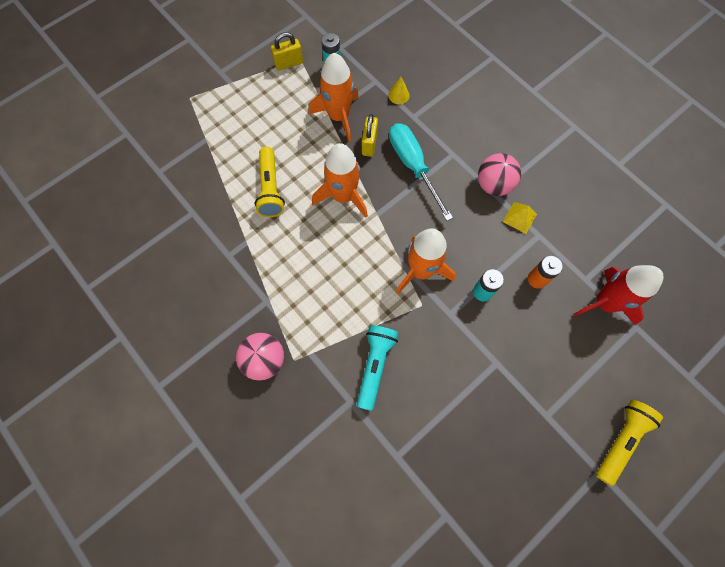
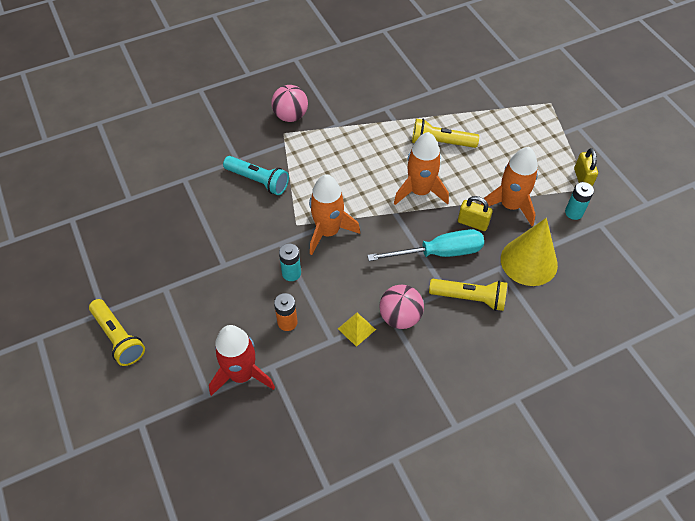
camera: 105 degrees right, 15 degrees down
(398, 95) = (529, 261): yellow cone -> yellow cone, size x2.44
(453, 134) = (470, 298): none -> yellow flashlight

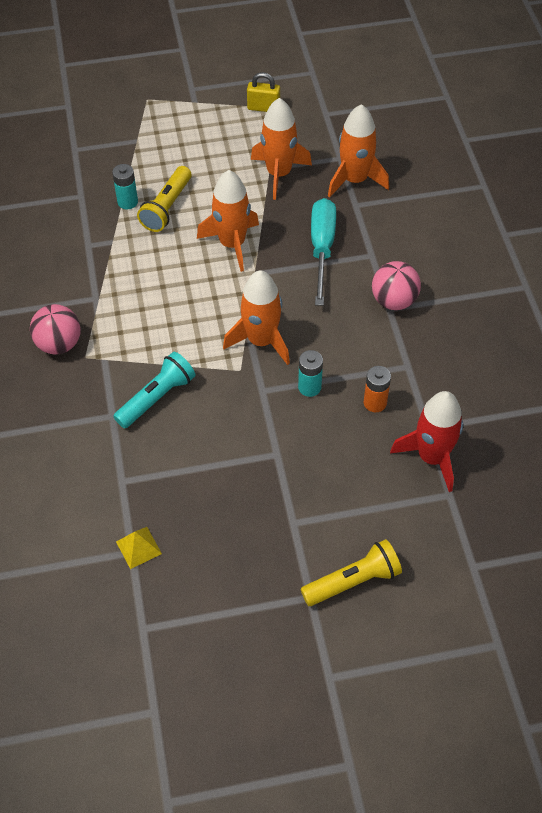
camera: 75 degrees left, 0 degrees up
(356, 329) = (399, 341): yellow pyramid -> yellow pyramid (138, 547)
(470, 298) = (386, 238): yellow flashlight -> none
(472, 223) = (292, 210): yellow padlock -> none
(529, 261) = (354, 180): yellow cone -> orange rocket
(574, 212) = (305, 128): turquoise battery -> turquoise battery (127, 202)

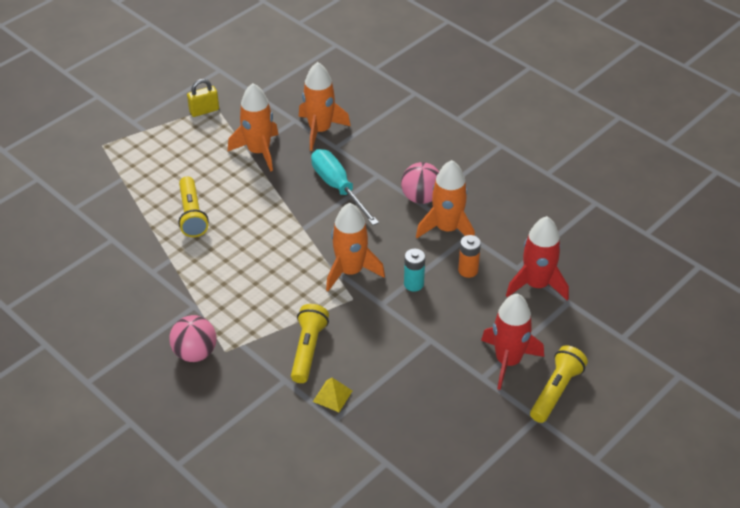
camera: 35 degrees left, 10 degrees down
(127, 202) = (156, 226): turquoise battery -> none
(138, 547) = (389, 456): yellow pyramid -> yellow pyramid (332, 396)
(157, 397) = (308, 349): turquoise flashlight -> yellow flashlight
(232, 244) = (267, 216): orange rocket -> orange rocket (447, 228)
(332, 521) = (508, 361): none -> red rocket

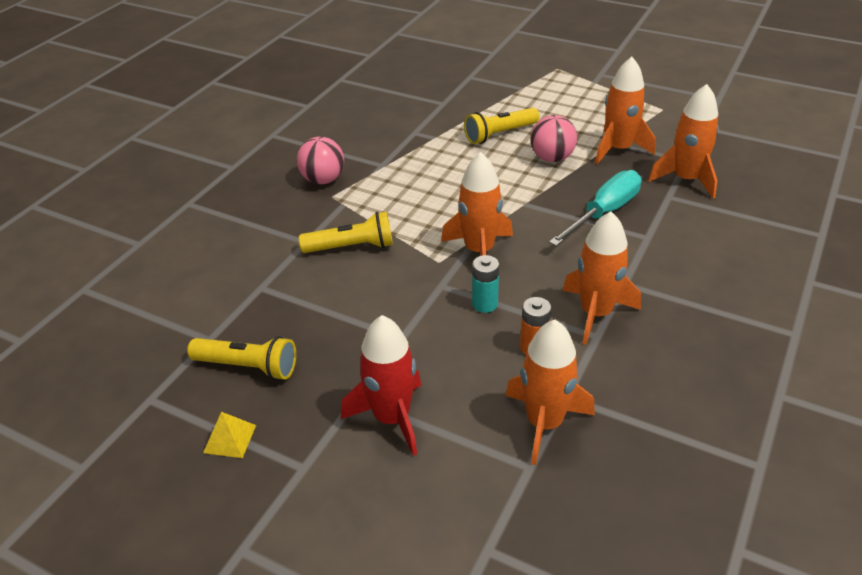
camera: 75 degrees right, 5 degrees down
(204, 111) = (650, 105): yellow padlock -> none
(332, 396) = (293, 278): yellow pyramid -> yellow pyramid (229, 439)
(421, 197) = (635, 279): pink ball -> pink ball (552, 158)
(536, 284) = (544, 423): red rocket -> orange rocket
(556, 391) = (355, 480): yellow flashlight -> yellow flashlight (248, 367)

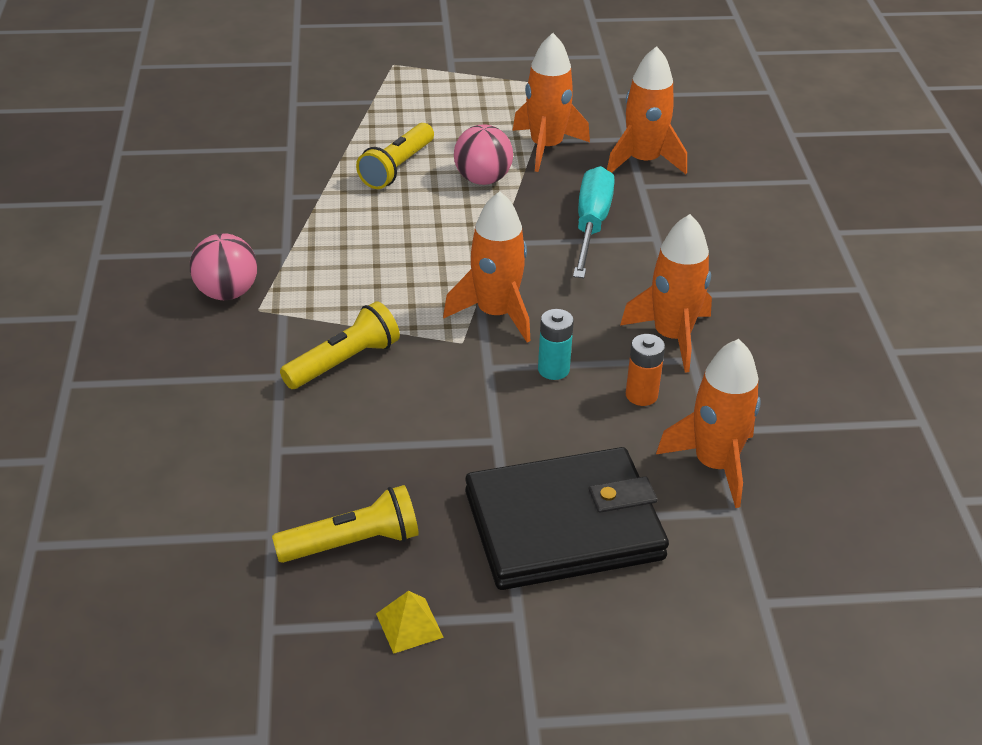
camera: 35 degrees left, 0 degrees up
(391, 418) = (564, 525): red rocket -> black wallet

